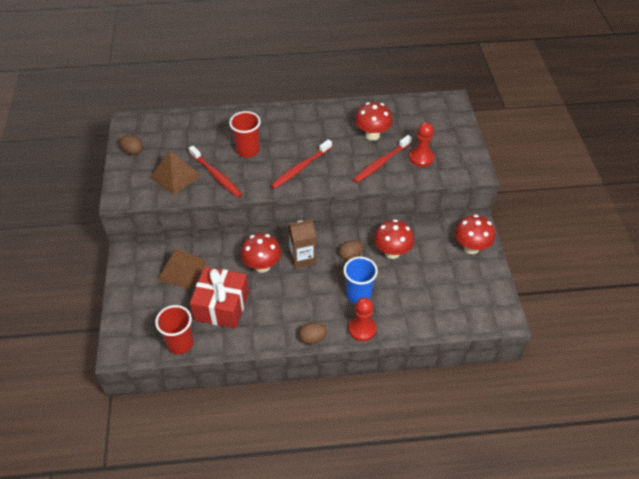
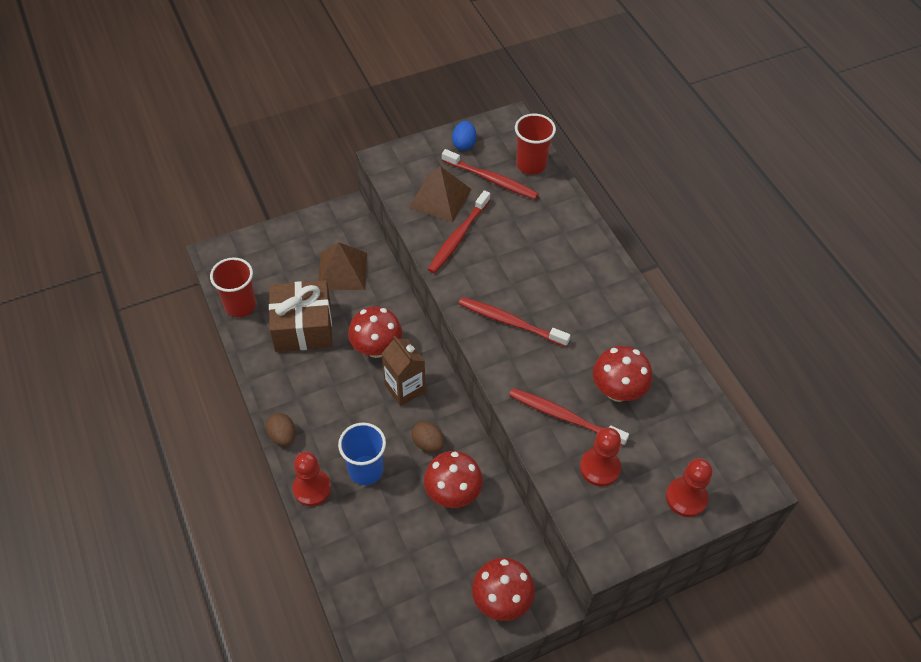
camera: 70 degrees right, 5 degrees up
(133, 151) = (464, 144): brown egg -> blue egg
(175, 145) = (492, 180): none -> red toothbrush
(221, 306) = (303, 327): red gift -> brown gift
(248, 150) = (517, 255): red cup -> red cup (531, 164)
(451, 129) = (686, 498): none -> red pawn

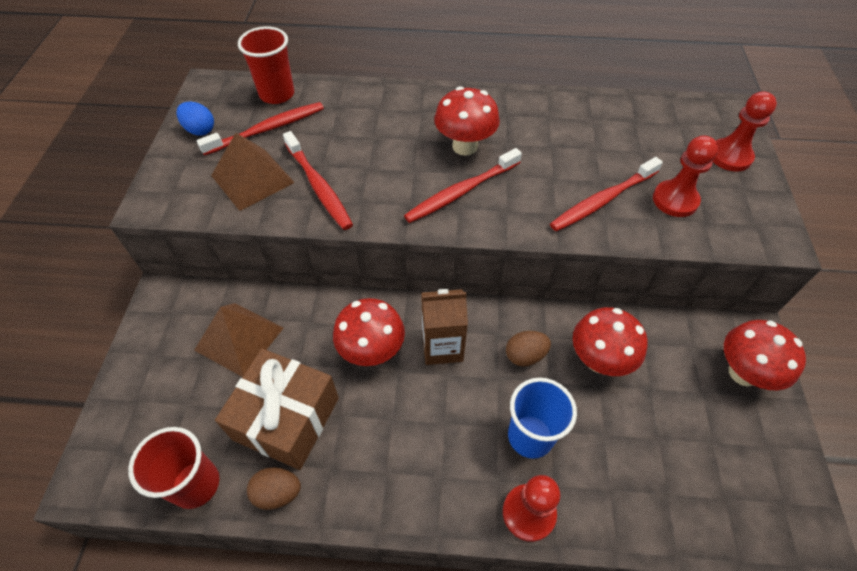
camera: 60 degrees left, 0 degrees up
(282, 436) = (433, 517): brown egg -> brown egg (277, 493)
(617, 391) = (591, 150): red mushroom -> red mushroom (465, 146)

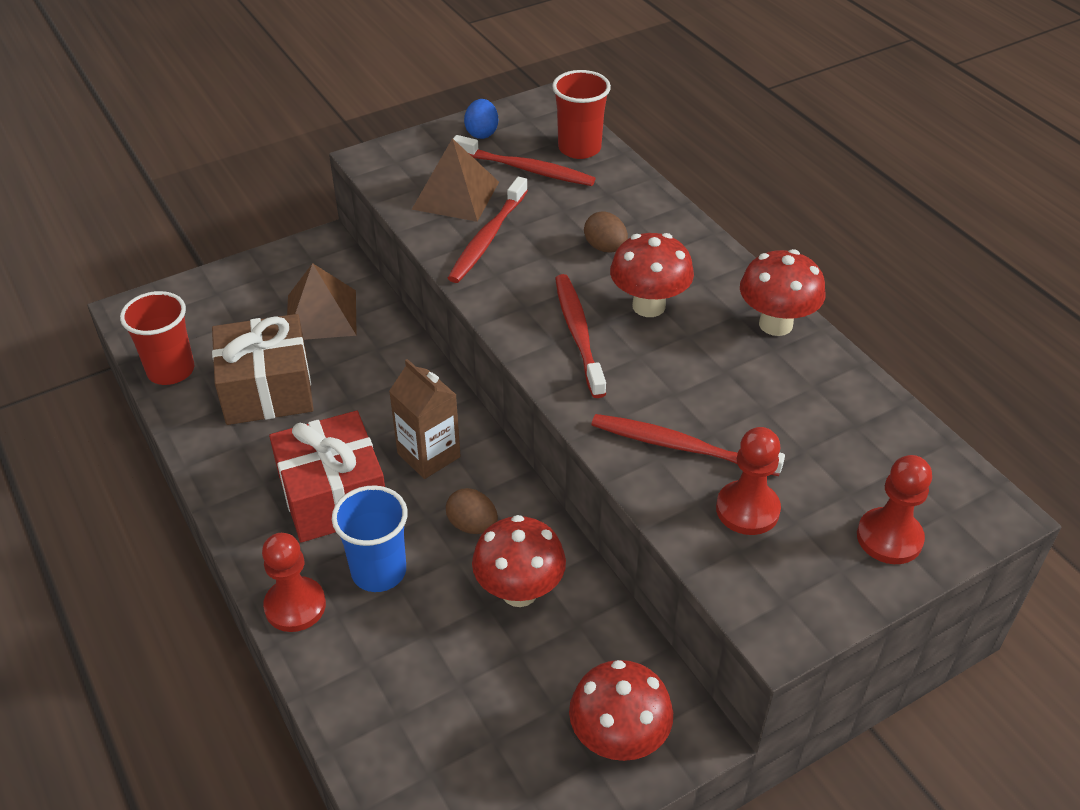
camera: 55 degrees right, 10 degrees down
(277, 493) = (196, 423): brown egg -> brown egg (605, 248)
(372, 351) = (380, 407): red mushroom -> red mushroom (775, 324)
(436, 429) = (333, 496): none -> red gift
(461, 192) = (578, 333): red toothbrush -> red toothbrush turned 60 degrees clockwise

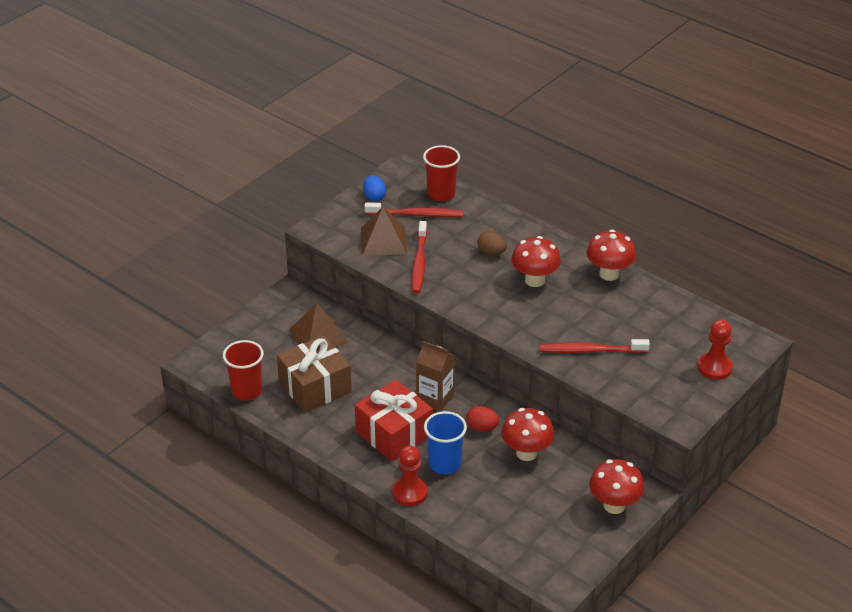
camera: 20 degrees left, 5 degrees down
(472, 525) = (482, 428): brown egg -> red egg
(578, 333) = (504, 305): red toothbrush -> none
(747, 510) = (640, 372): red pawn -> none

